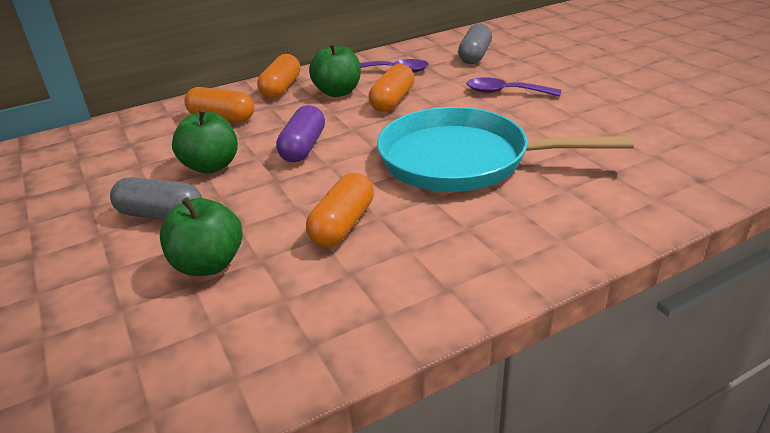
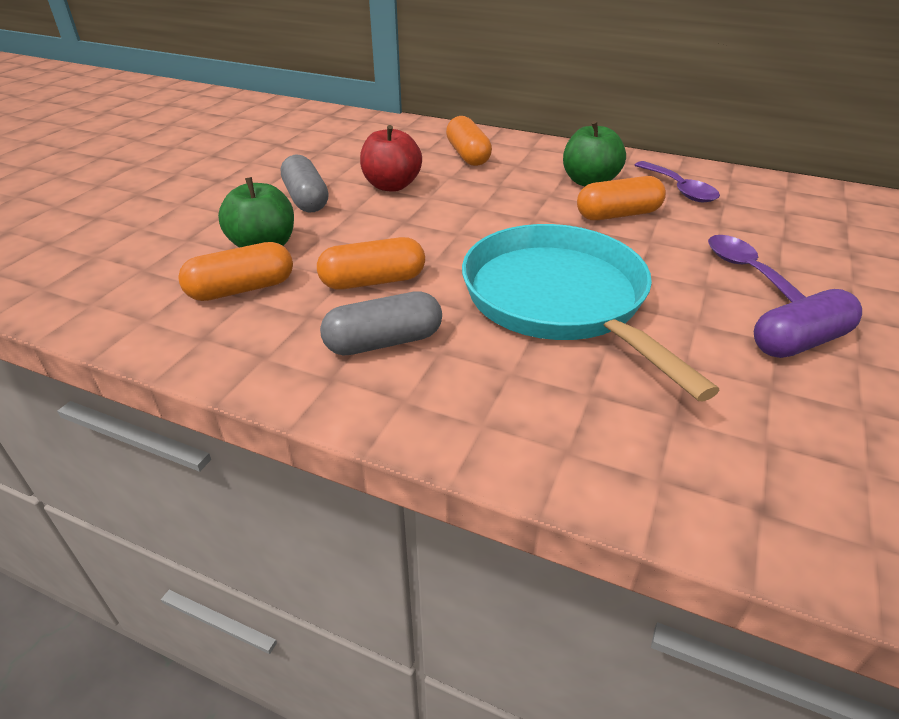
camera: 50 degrees right, 5 degrees up
(211, 166) = (391, 186): green apple -> red apple
(281, 88) = (553, 155): orange capsule -> orange capsule (241, 289)
(303, 147) = (470, 209): purple capsule -> purple capsule (799, 342)
(475, 56) = (802, 219): grey capsule -> grey capsule (384, 342)

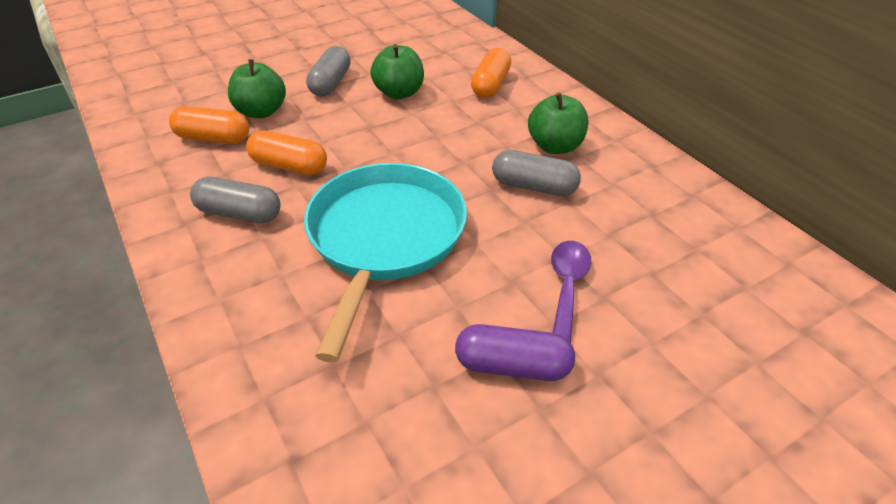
camera: 35 degrees right, 5 degrees up
(391, 186) = (399, 93): red apple -> green apple
(618, 214) = (534, 186): orange capsule -> grey capsule
(679, 189) = (625, 185): purple spoon -> none

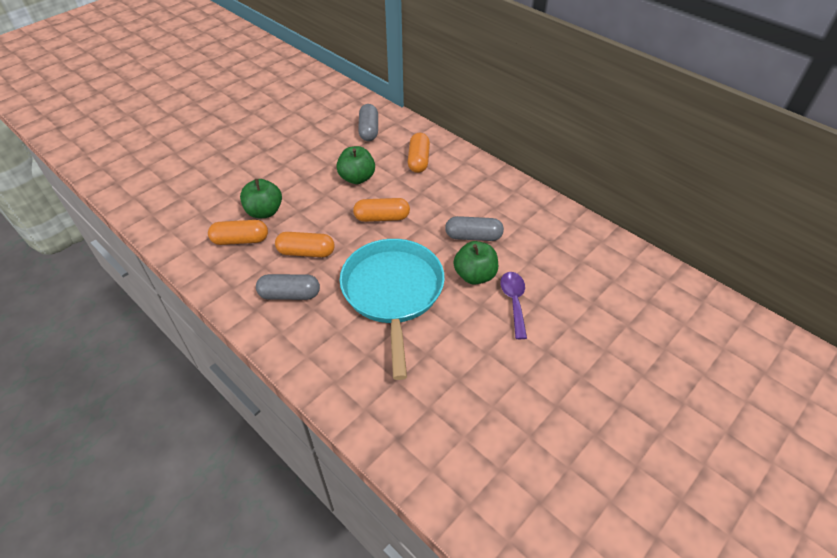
camera: 15 degrees left, 5 degrees up
(330, 83) = (304, 178): grey capsule -> grey capsule (368, 130)
(411, 142) = (382, 217): none -> orange capsule
(512, 366) = (498, 357): purple capsule -> none
(555, 146) = (477, 203): green apple -> green apple (475, 275)

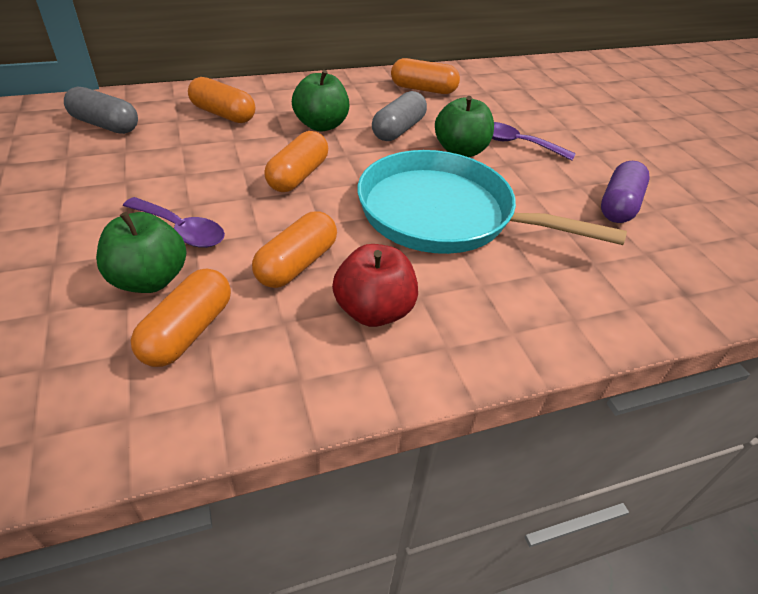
camera: 65 degrees left, 5 degrees down
(289, 294) = (374, 311): grey capsule -> red apple
(304, 202) = (181, 230): none -> purple spoon
(357, 178) = (193, 167): green apple -> green apple (321, 125)
(478, 381) = (619, 205): none -> purple capsule
(544, 227) = (423, 89): none -> orange capsule

